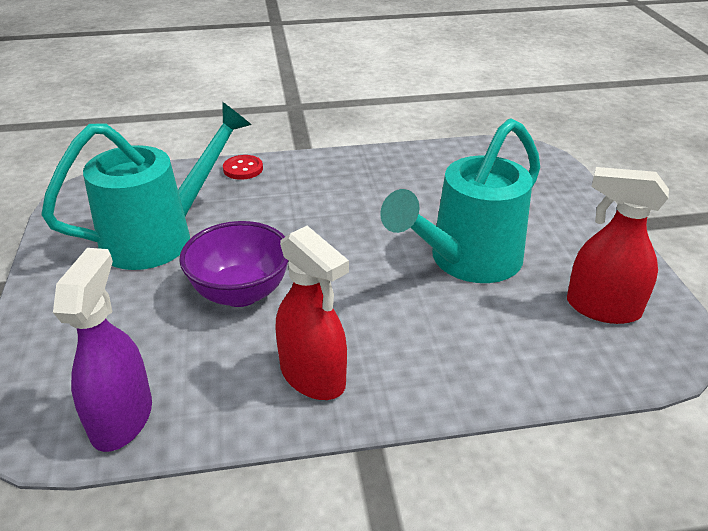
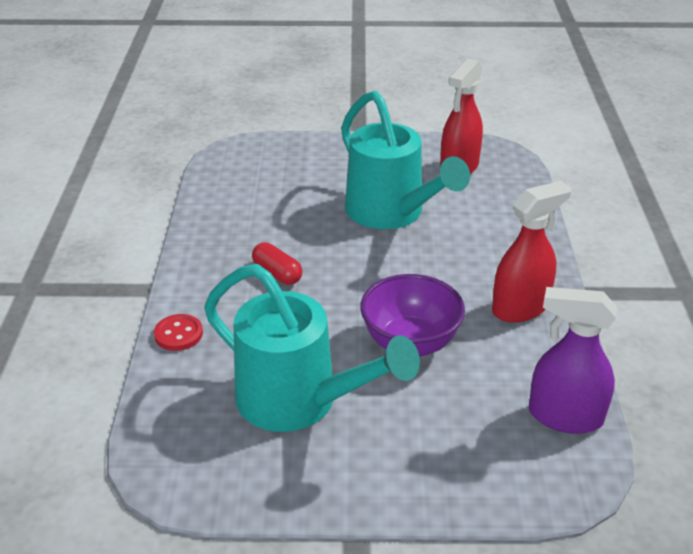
camera: 80 degrees left, 0 degrees up
(160, 236) = (299, 402): turquoise watering can -> turquoise watering can turned 150 degrees clockwise
(334, 203) = (277, 273): none -> red capsule

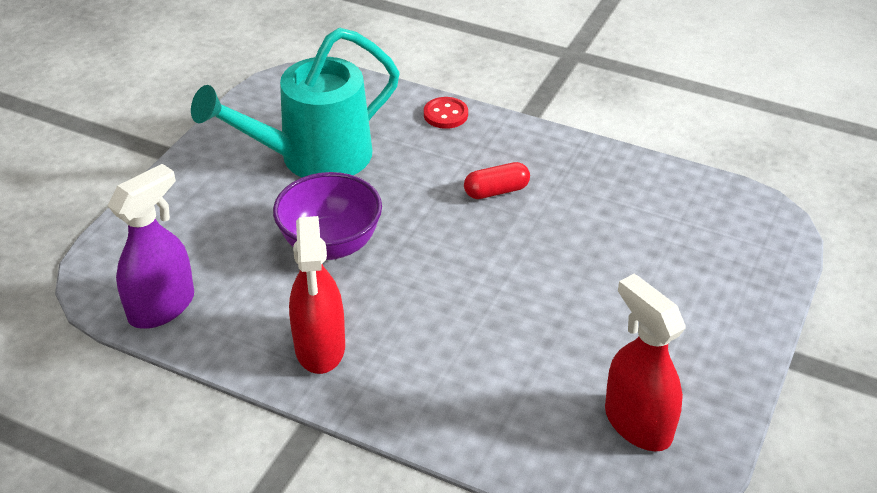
camera: 115 degrees right, 5 degrees up
(391, 213) = (558, 312): turquoise watering can -> none

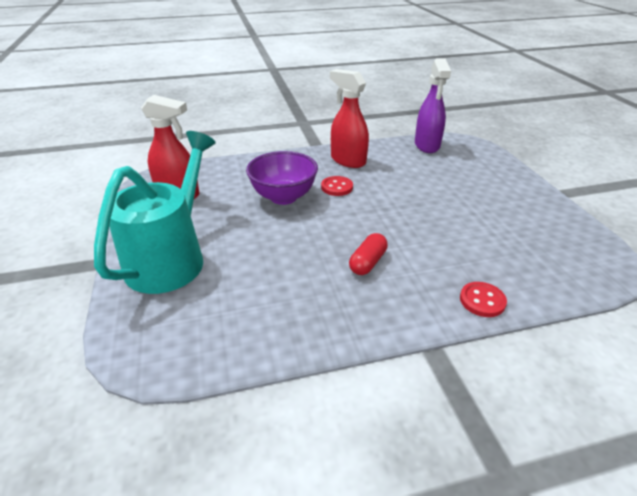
camera: 140 degrees right, 5 degrees down
(313, 158) = (494, 224): turquoise watering can -> turquoise watering can (172, 258)
(330, 245) = (407, 192): purple bowl -> purple bowl (283, 197)
(404, 303) = (337, 187): none -> red button

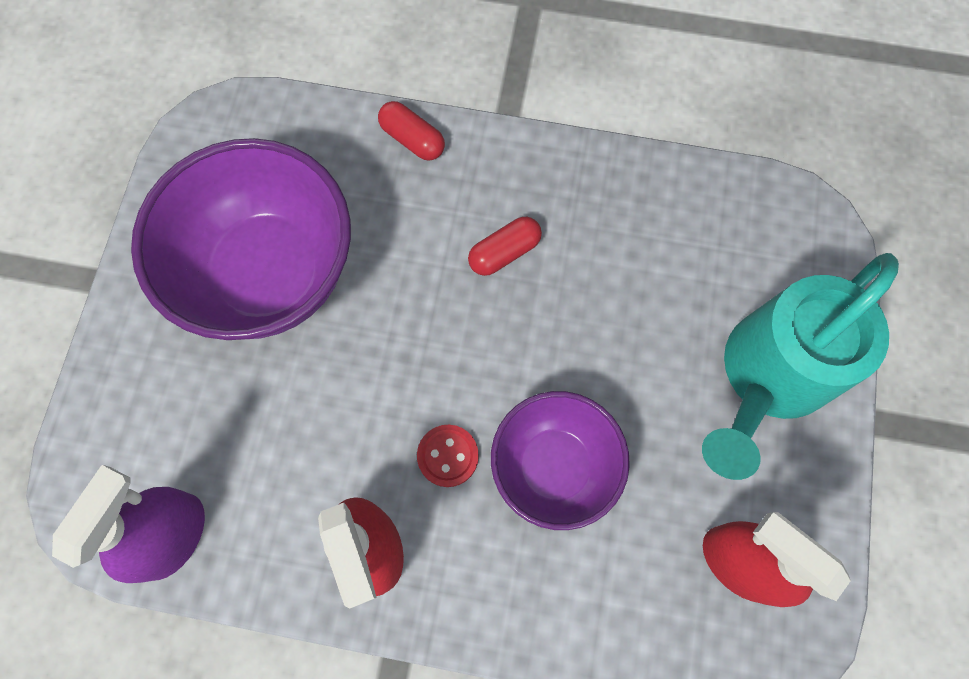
camera: 155 degrees left, 35 degrees up
(482, 301) = (412, 139): red button -> red capsule
(485, 215) = (269, 273): none -> purple bowl

